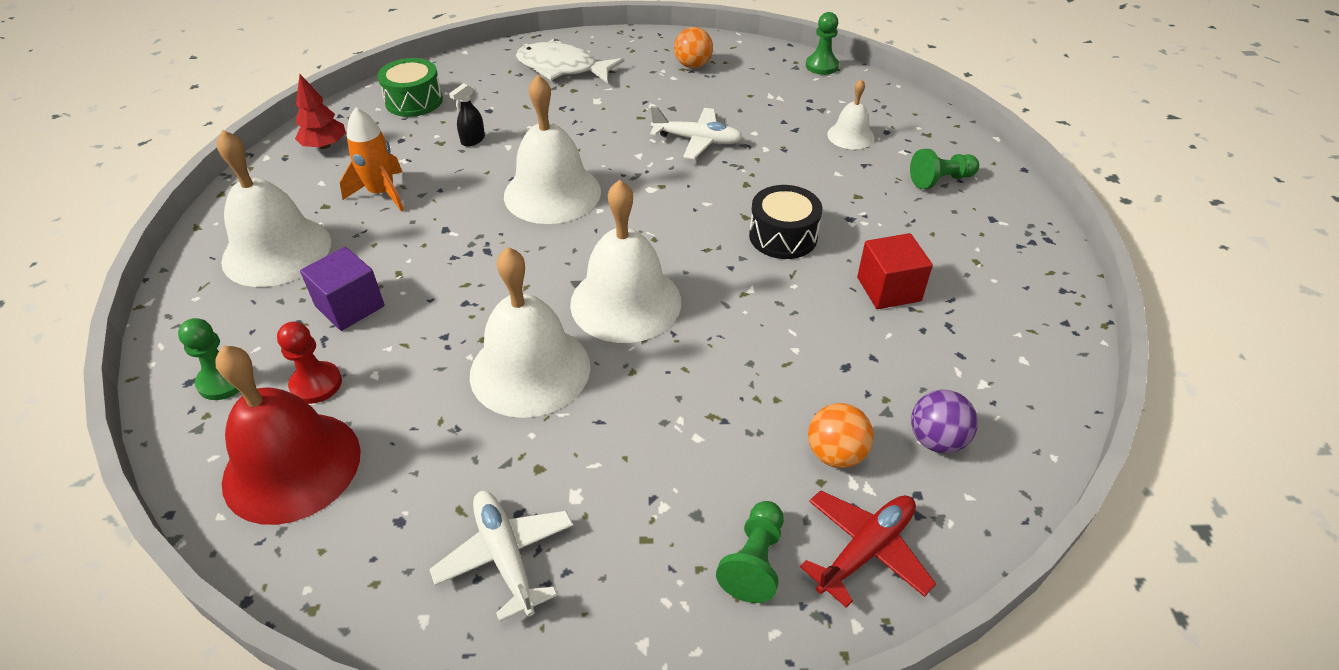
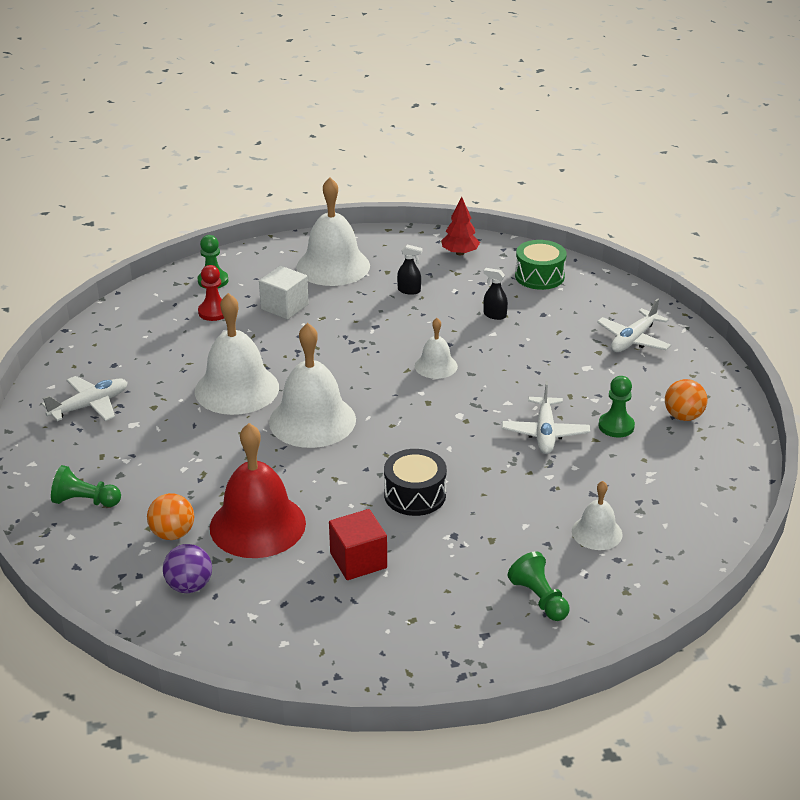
camera: 80 degrees right, 10 degrees down
(292, 466) = (151, 320): red bell -> red bell (257, 525)
(350, 306) = (284, 307): purple cube -> white cube
(382, 193) = (409, 290): orange rocket -> black spray bottle
(552, 193) = (436, 366): white bell -> white bell, size x0.52
(562, 68) = (633, 340): white fish -> white plane
(821, 66) = (734, 507): green pawn -> green pawn (616, 426)
(866, 550) = (93, 550): red plane -> none

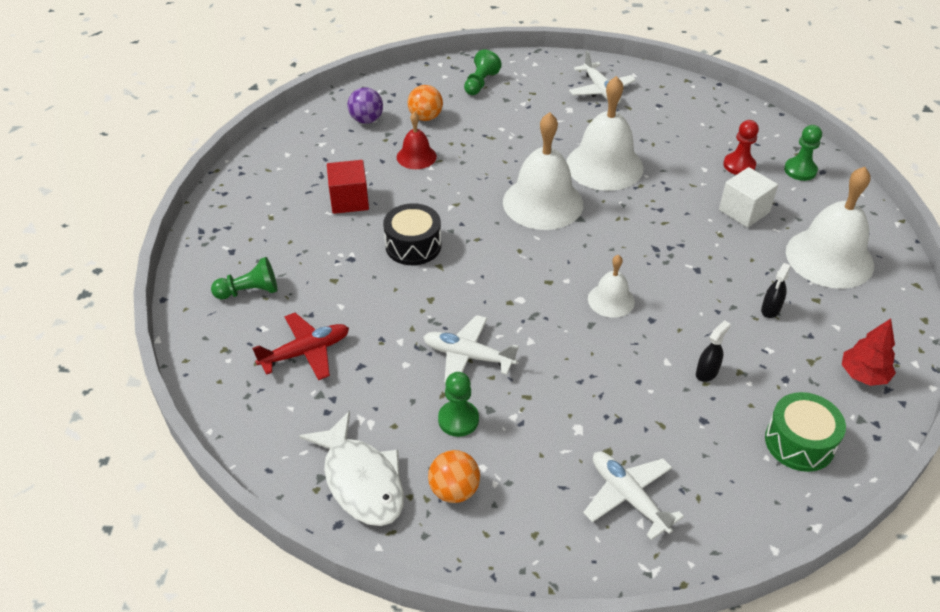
camera: 105 degrees right, 10 degrees up
(257, 525) = (416, 156): red bell -> red bell, size x0.52
(597, 532) = (306, 352): white bell -> red plane
(708, 465) = (361, 480): none -> white fish

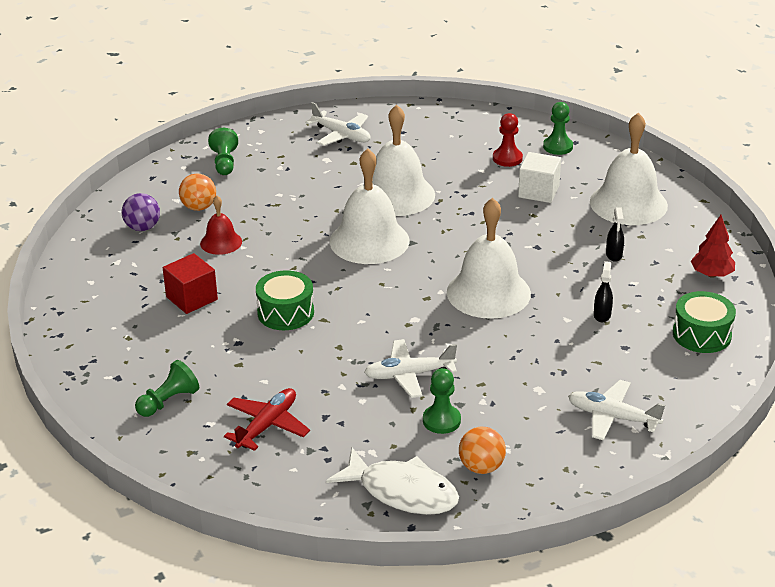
camera: 30 degrees left, 10 degrees down
(413, 245) = (285, 313): black drum -> green drum
(611, 300) = (488, 292): white bell -> white bell, size x1.91

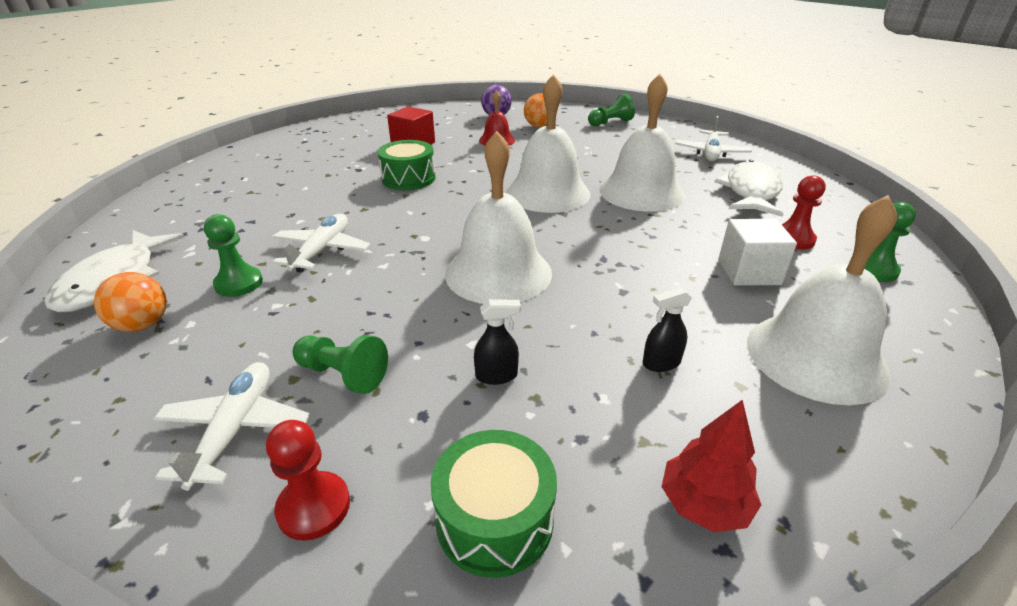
camera: 70 degrees right, 0 degrees up
(168, 401) = (274, 160): green pawn -> green pawn (343, 374)
(267, 425) = (239, 199): red plane -> none
(409, 375) = (322, 250): white plane -> white plane turned 45 degrees clockwise
(428, 146) = (751, 192): none -> white fish
(678, 389) = (314, 507): none -> red pawn

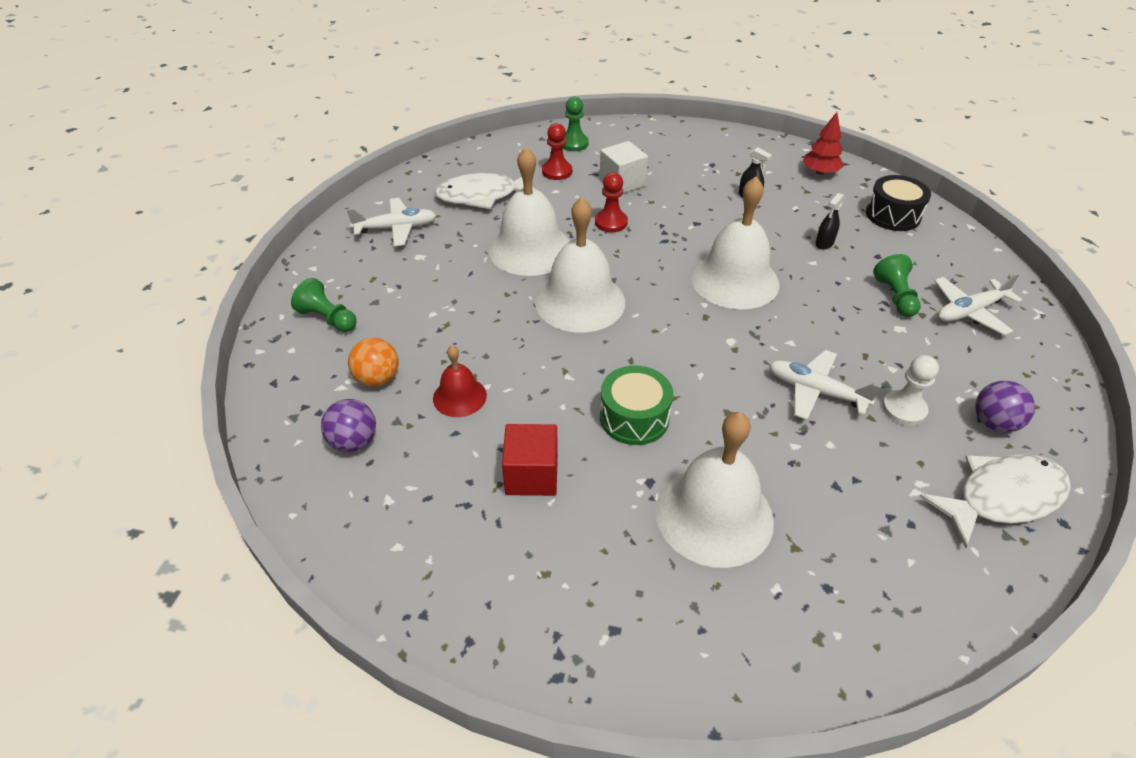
camera: 120 degrees left, 10 degrees up
(143, 325) = (994, 423): orange ball -> purple ball
(239, 283) = (904, 409): green pawn -> white pawn
(314, 507) = (955, 262): red pawn -> red pawn (611, 222)
(322, 250) = (815, 391): white plane -> white plane turned 45 degrees clockwise
(495, 519) = (893, 215): green drum -> black drum
(497, 375) = (824, 243): black spray bottle -> black spray bottle turned 105 degrees counterclockwise
(815, 356) = (689, 156): white bell -> white bell (714, 515)

